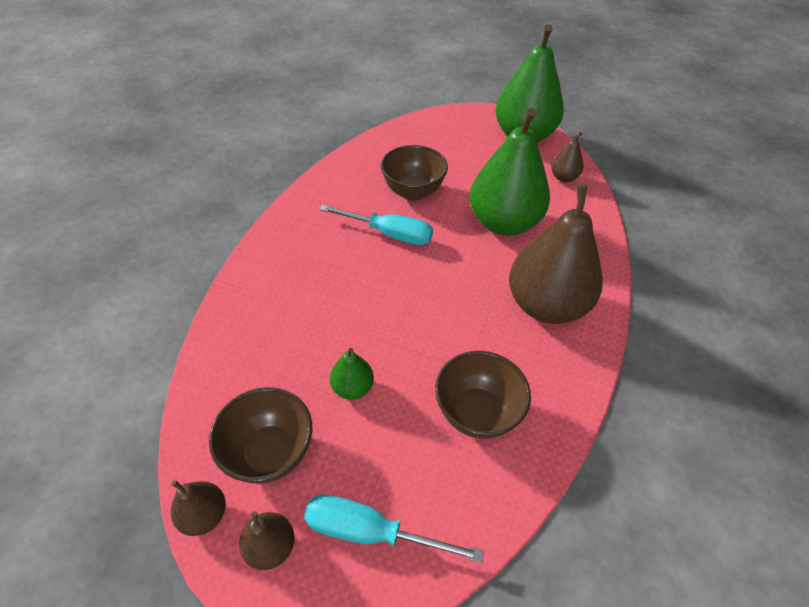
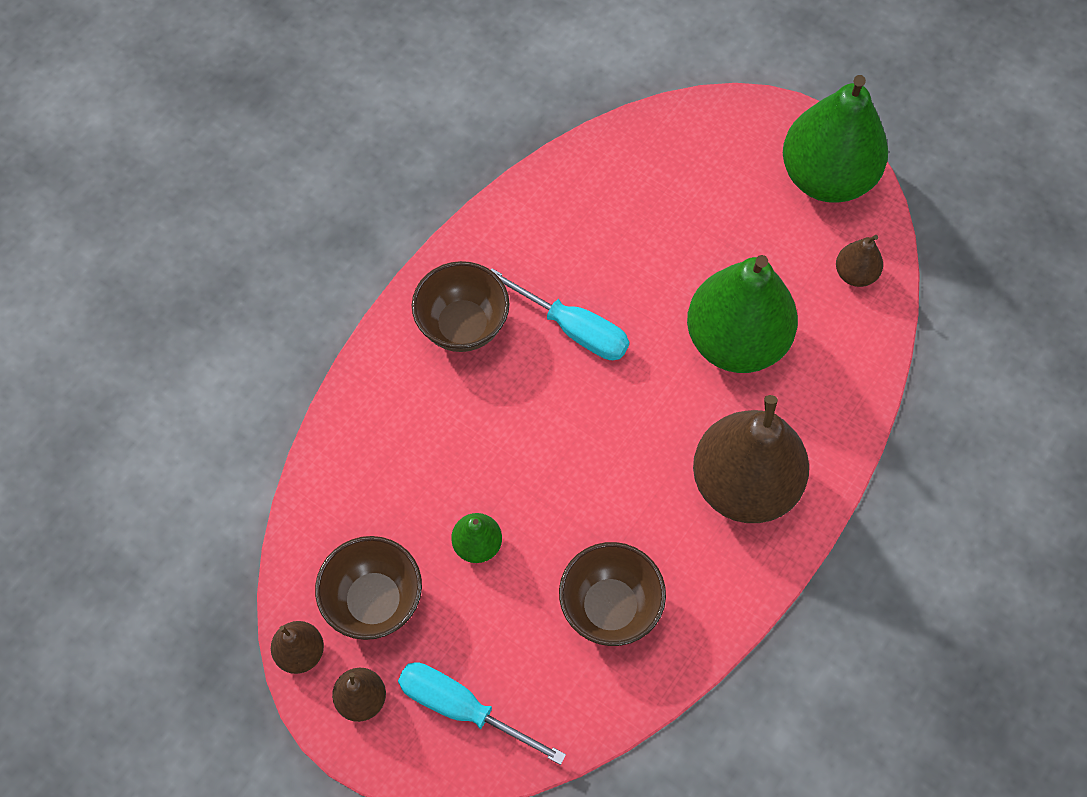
camera: 15 degrees right, 15 degrees up
(413, 192) = (625, 259): brown bowl -> brown bowl (463, 326)

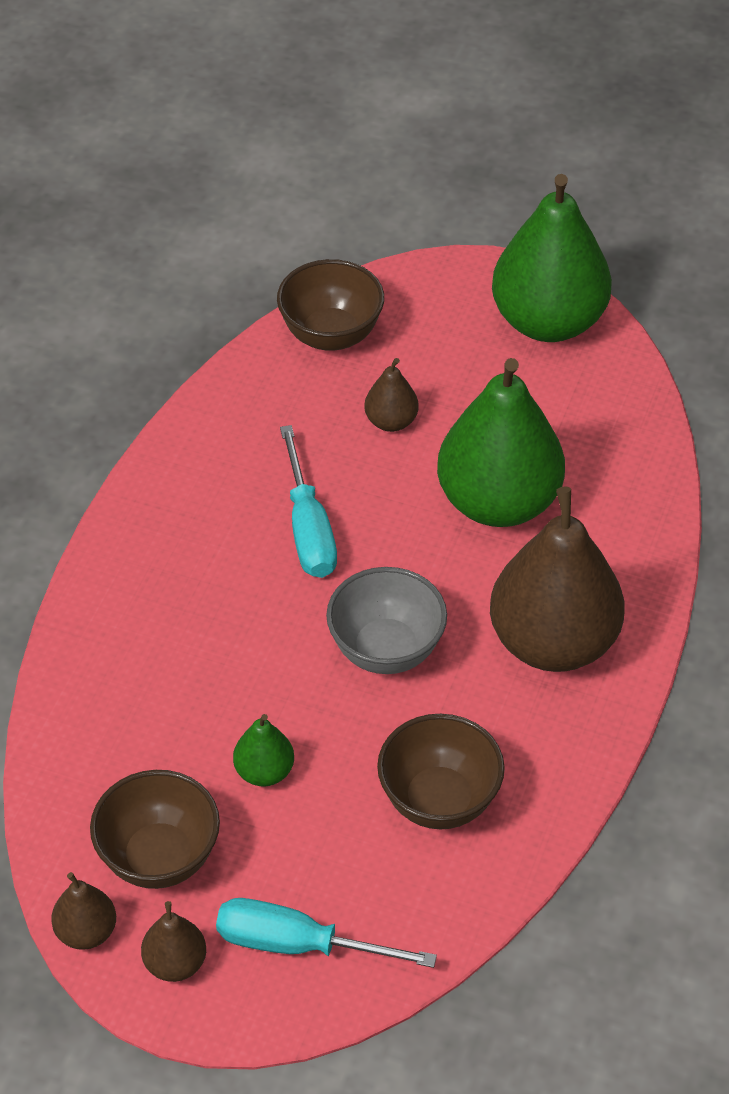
camera: 15 degrees left, 15 degrees down
(463, 326) = (178, 552): brown bowl -> brown bowl (331, 335)
(573, 329) = (308, 529): turquoise screwdriver -> turquoise screwdriver turned 60 degrees clockwise
(605, 457) = (386, 650): none -> grey bowl
(855, 274) = (610, 409): brown pear -> brown pear (391, 421)

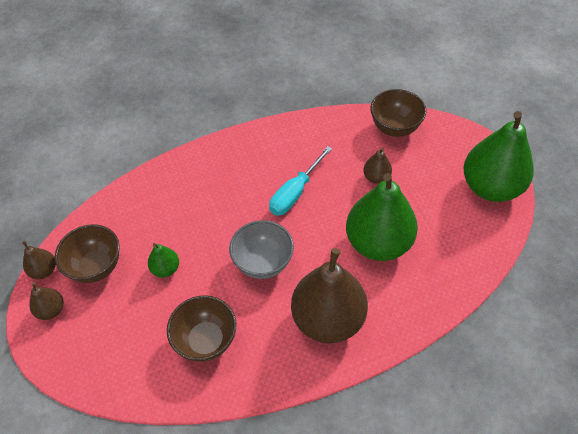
camera: 50 degrees right, 5 degrees up
(298, 944) = (92, 345): turquoise screwdriver -> none

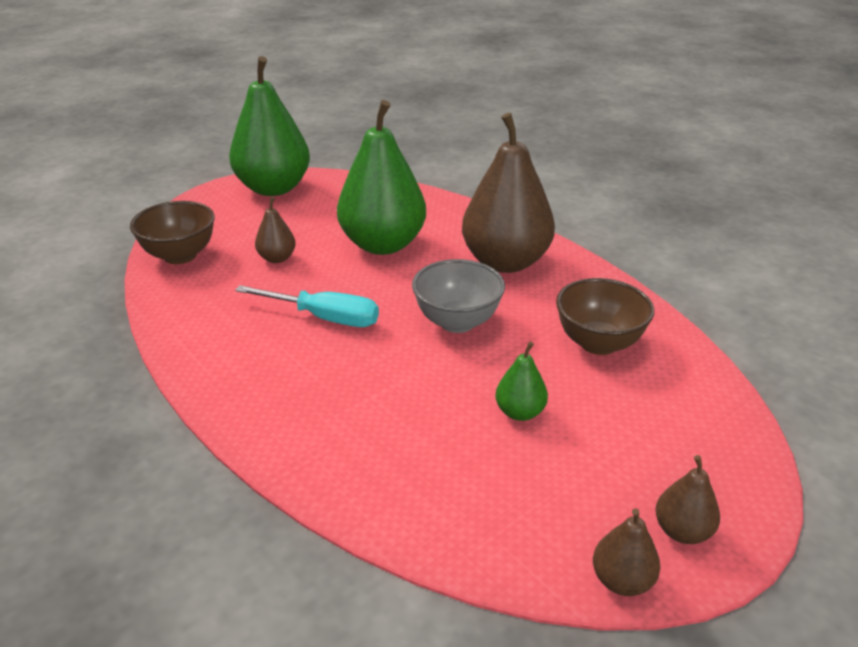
camera: 110 degrees left, 20 degrees down
(96, 267) = (567, 501): brown bowl -> none

